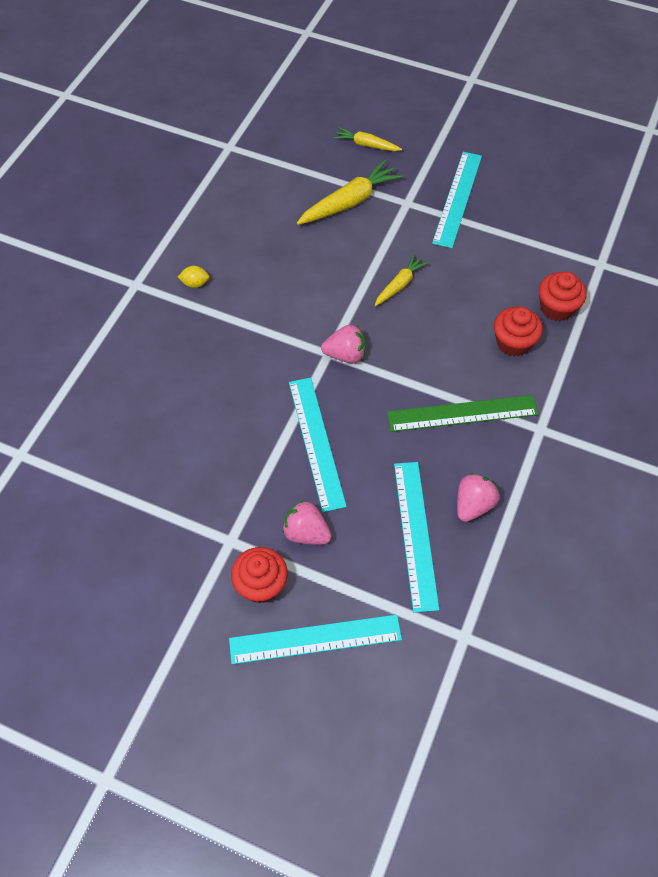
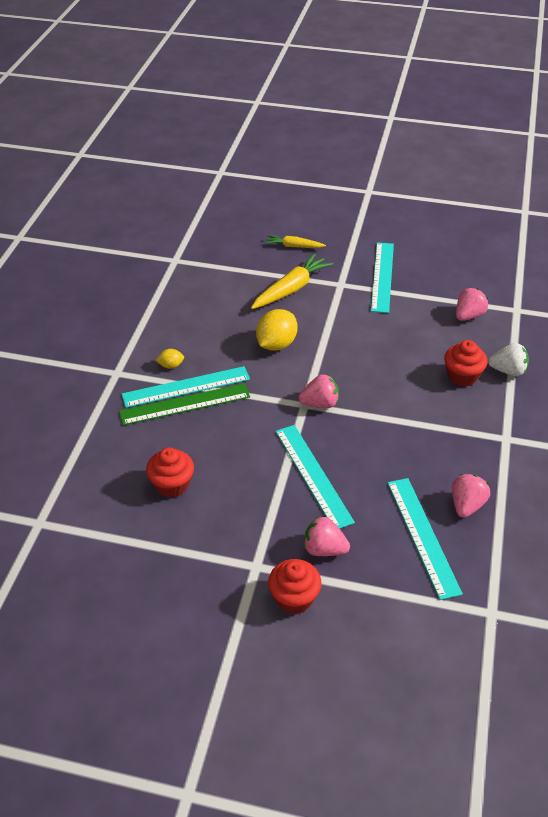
camera: 10 degrees left, 15 degrees down
(315, 639) = (357, 636): turquoise ruler -> turquoise ruler (186, 387)
(316, 272) = (276, 344): none -> yellow lemon
(399, 285) = (352, 345): yellow carrot -> none
(462, 413) = (435, 435): green ruler -> green ruler (185, 404)
(542, 264) = (468, 316): none -> pink strawberry
(556, 308) = (490, 346): red cupcake -> red cupcake (172, 485)
(567, 343) = (508, 371): none -> white strawberry

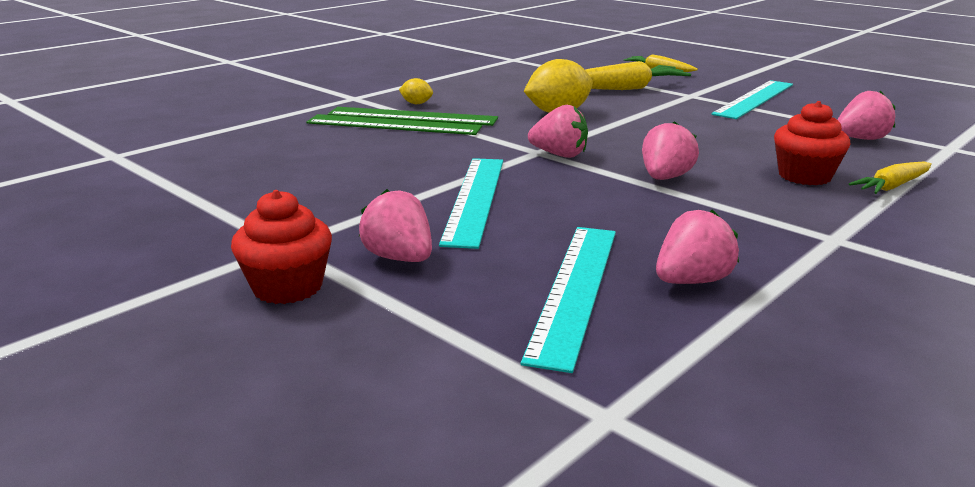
camera: 30 degrees right, 20 degrees down
(172, 485) = (290, 166): red cupcake -> none
(186, 387) = (412, 116): turquoise ruler -> green ruler
(395, 408) = (665, 178): none -> pink strawberry
(508, 371) = (892, 186): white strawberry -> yellow carrot

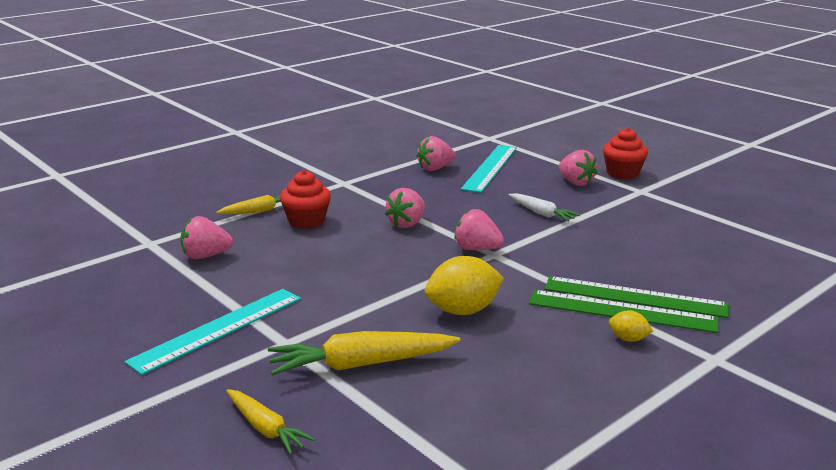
camera: 175 degrees left, 0 degrees up
(475, 199) = (541, 213): turquoise ruler -> white carrot

